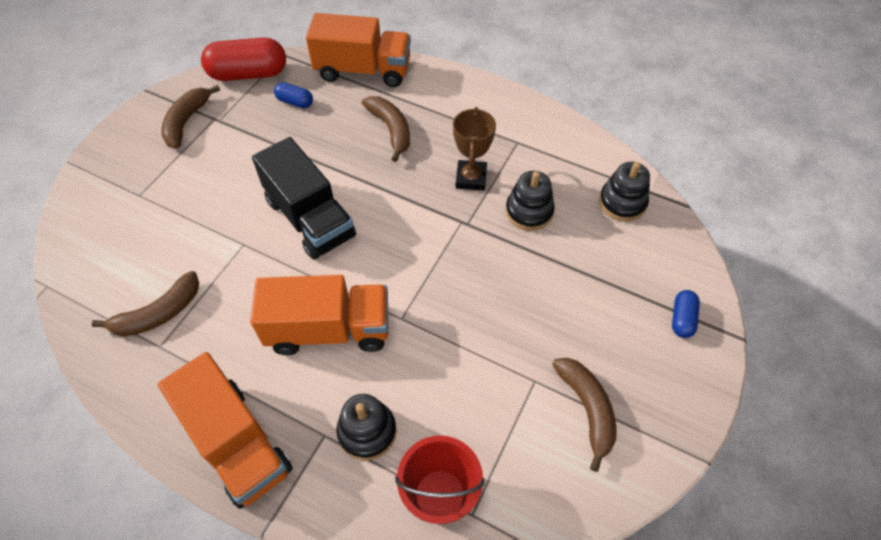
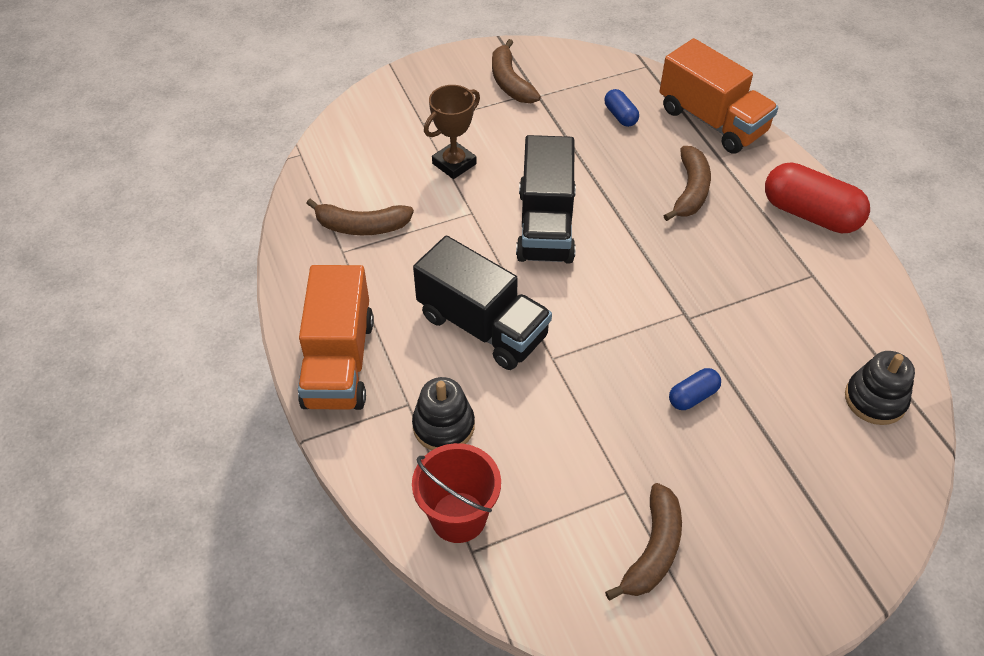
camera: 40 degrees right, 5 degrees down
(186, 121) = (510, 82): brown banana -> brown banana turned 75 degrees counterclockwise
(248, 74) = (599, 68): red capsule -> red capsule (810, 214)
(329, 329) = (482, 326): orange truck -> black truck
(471, 178) = (730, 280): brown trophy -> brown trophy (454, 164)
(529, 211) = (762, 345): black stacking toy -> none
(682, 319) = (832, 545): blue capsule -> blue capsule (692, 396)

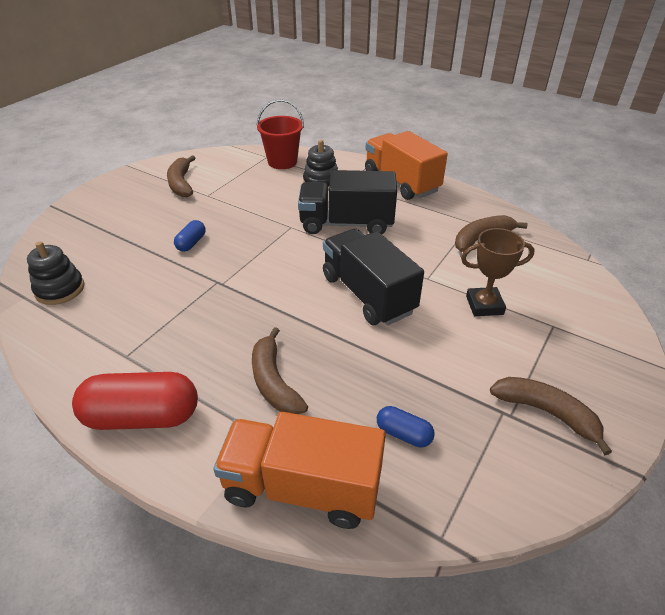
camera: 145 degrees right, 10 degrees down
(454, 164) = (484, 305): brown trophy -> brown trophy turned 75 degrees clockwise

